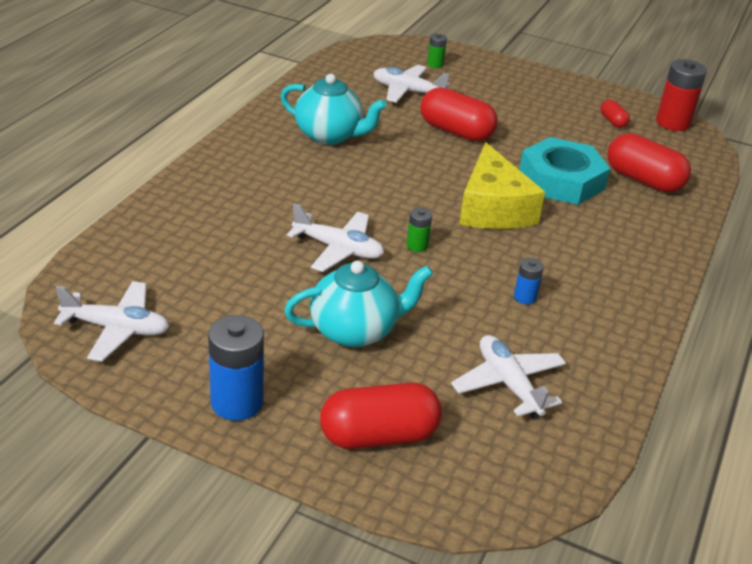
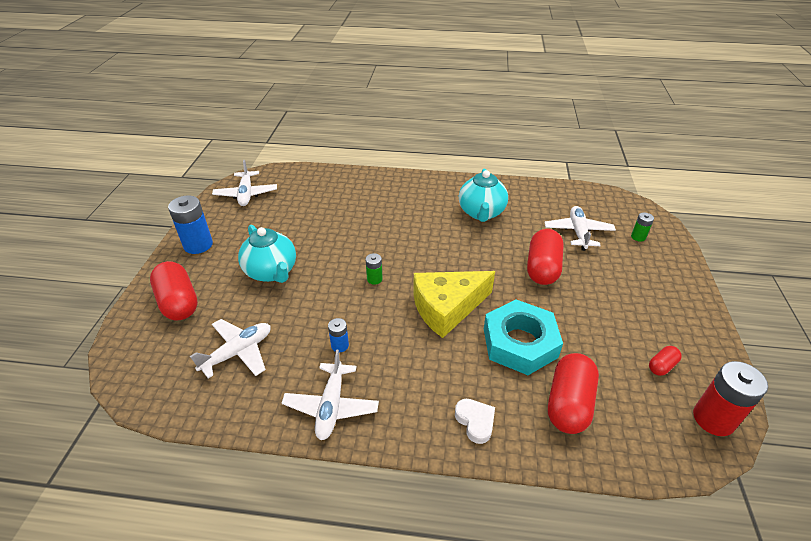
camera: 75 degrees right, 5 degrees up
(338, 249) = (351, 246): white plane -> white plane (331, 406)
(653, 235) = (475, 422): none -> white heart

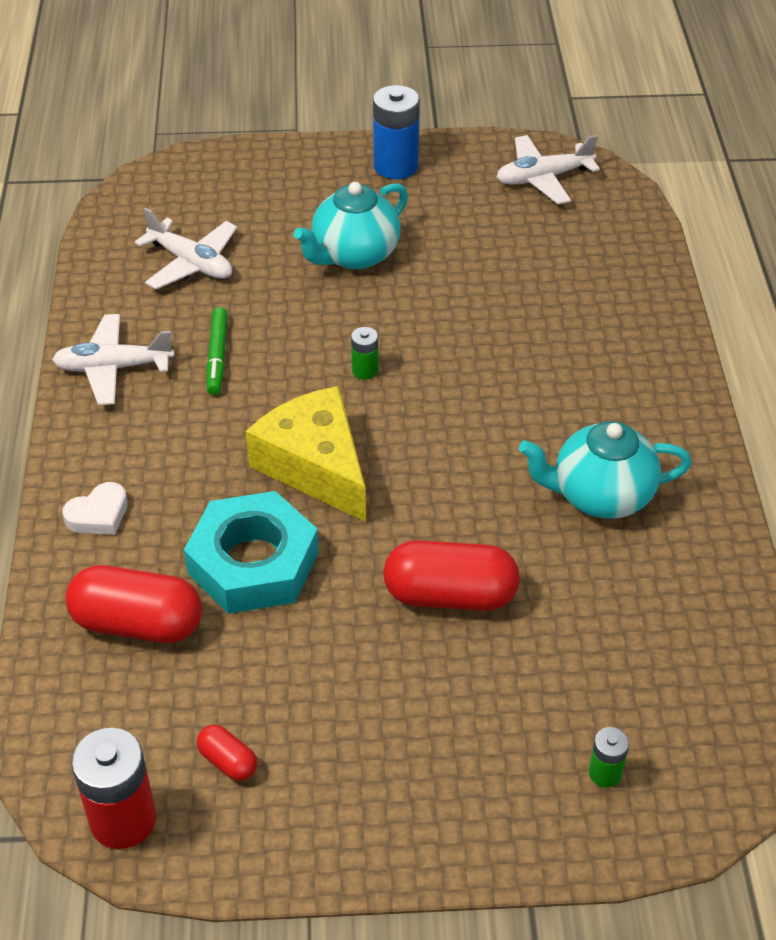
camera: 80 degrees right, 5 degrees up
(178, 302) = (272, 185): red capsule -> none
(340, 345) = (217, 356): blue battery -> green marker
(578, 232) = (585, 659): white plane -> none

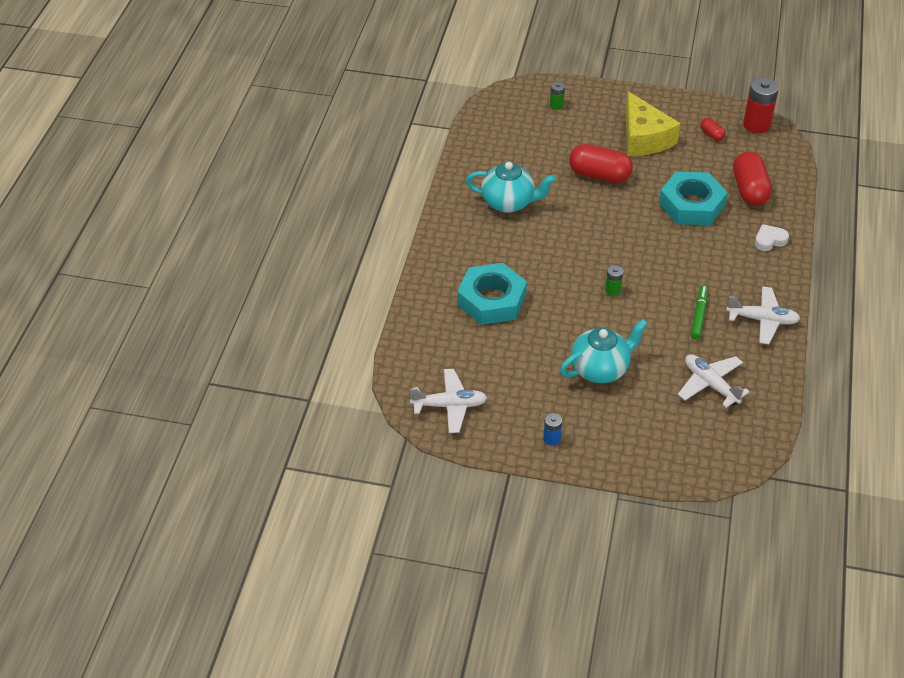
camera: 165 degrees left, 0 degrees up
(138, 623) = (749, 190): red capsule -> red capsule turned 60 degrees clockwise
(315, 466) = (652, 243): yellow cheese -> yellow cheese (644, 138)
(395, 166) = (551, 438): blue battery -> blue battery, size x0.51
(551, 319) = (492, 300): none -> turquoise nut

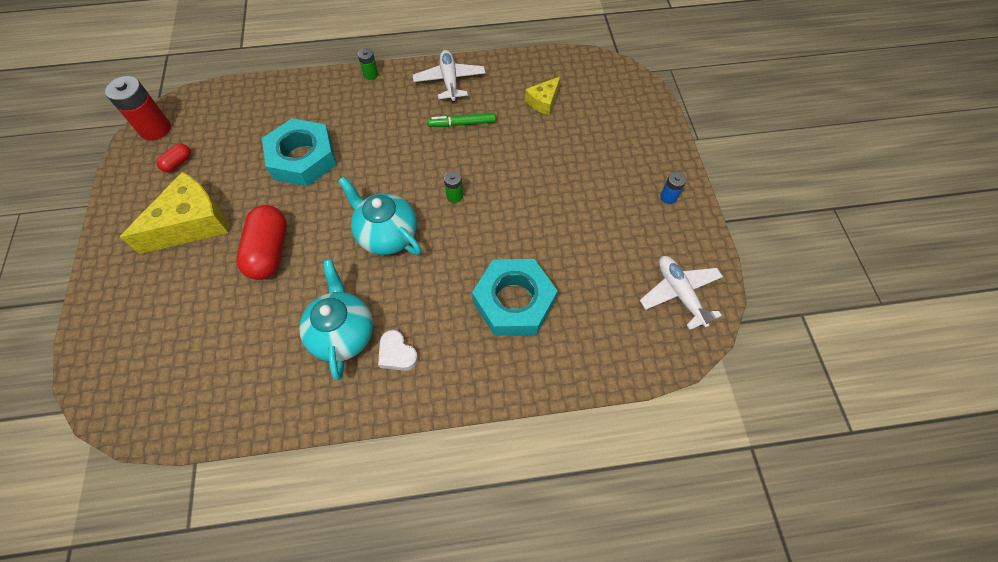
camera: 110 degrees left, 15 degrees up
(556, 105) = (131, 334): green battery -> green battery (371, 75)
(600, 369) = (565, 181): turquoise teapot -> turquoise teapot (386, 235)
(710, 384) = (543, 101): white plane -> yellow cheese
(749, 190) = (268, 117): red capsule -> none
(769, 240) = (341, 92): white heart -> white heart (397, 354)

